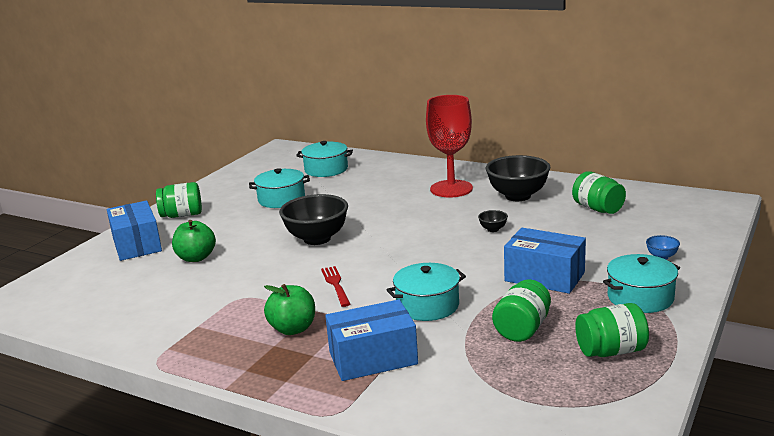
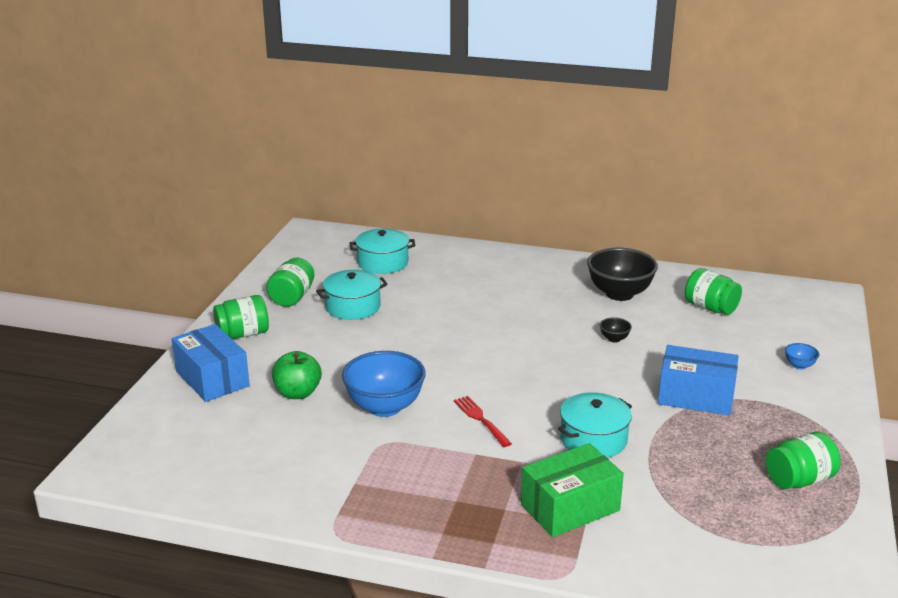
camera: 15 degrees left, 5 degrees up
(260, 271) = (384, 407): none -> blue bowl
(293, 329) = (465, 479): green apple -> none
(317, 239) = (426, 360): black bowl -> none
(373, 358) = (570, 507): blue box -> green box
(451, 189) = (542, 286): red goblet -> none
(522, 329) = (703, 461): green jar -> green jar (292, 297)
(640, 297) = (799, 416): turquoise pot -> none

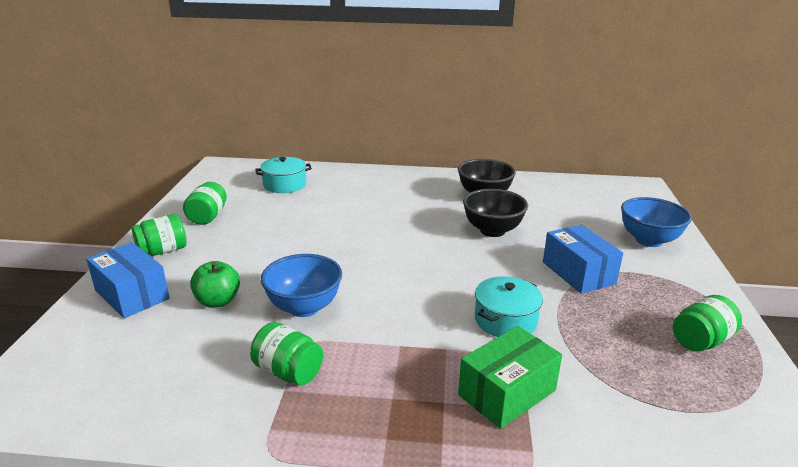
camera: 10 degrees left, 0 degrees up
(353, 307) = (263, 221): turquoise pot -> none
(481, 420) = (398, 311): red fork -> none
(614, 339) = (492, 230): black bowl -> black bowl, size x2.34
(695, 396) = (578, 273): blue box -> blue box turned 60 degrees clockwise
(710, 308) = (559, 201): green jar -> green jar (288, 372)
(799, 365) = (648, 240): blue bowl -> blue bowl, size x2.34

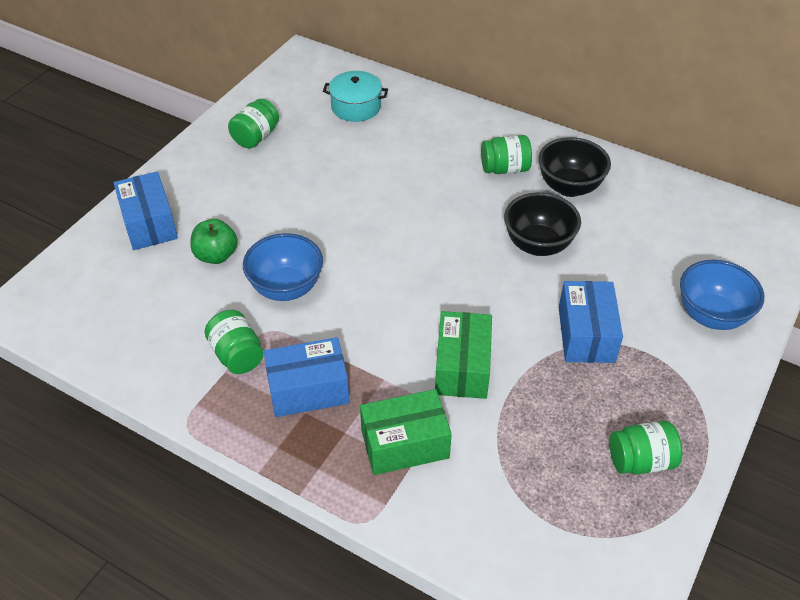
camera: 25 degrees right, 20 degrees up
(163, 251) = (195, 175): green jar -> green jar (505, 169)
(381, 378) = (308, 389): none -> blue box
(505, 320) = (462, 367): turquoise pot -> green box

